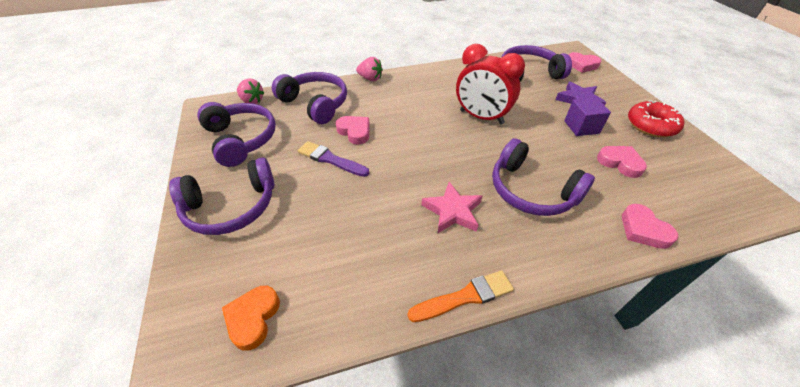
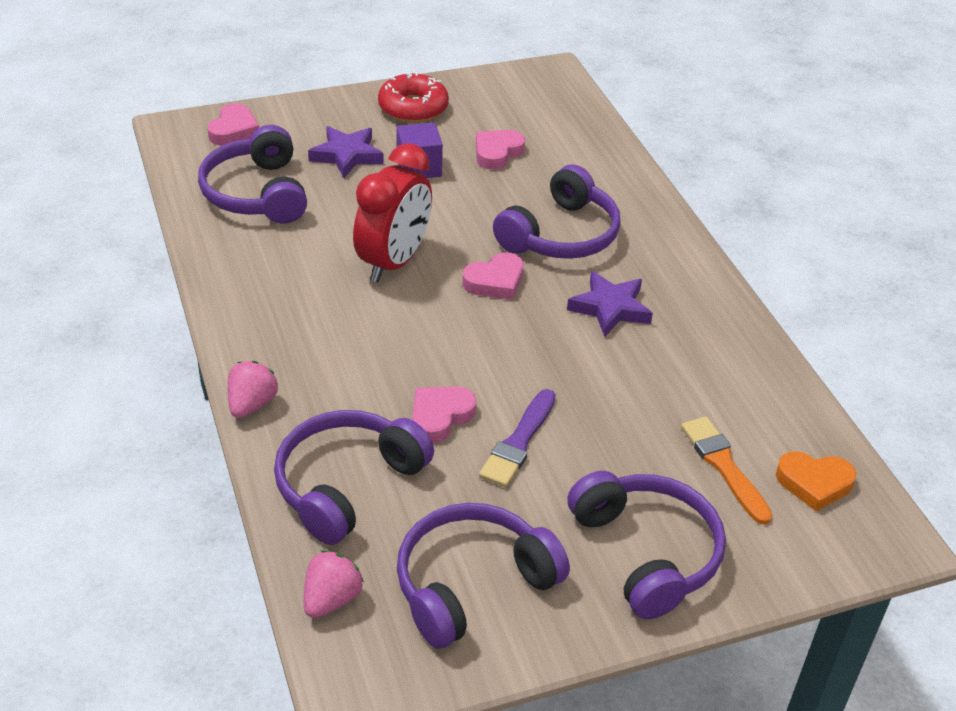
camera: 95 degrees left, 5 degrees down
(452, 211) = (610, 308): pink star -> purple star
(465, 297) = (734, 307): orange brush -> orange brush (724, 466)
(643, 230) = (610, 164): pink heart -> pink heart (495, 281)

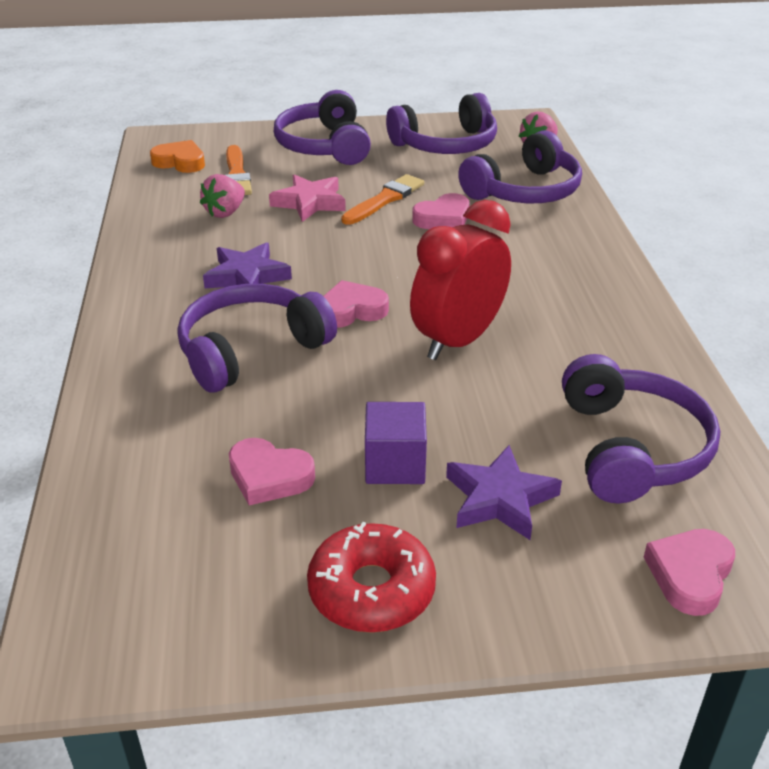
camera: 165 degrees left, 5 degrees down
(251, 404) = (605, 240): pink strawberry -> pink strawberry (225, 212)
(497, 153) = (269, 477): pink heart -> pink heart turned 60 degrees clockwise
(518, 442) = (385, 199): purple brush -> orange brush
(605, 424) = (309, 203): none -> pink star

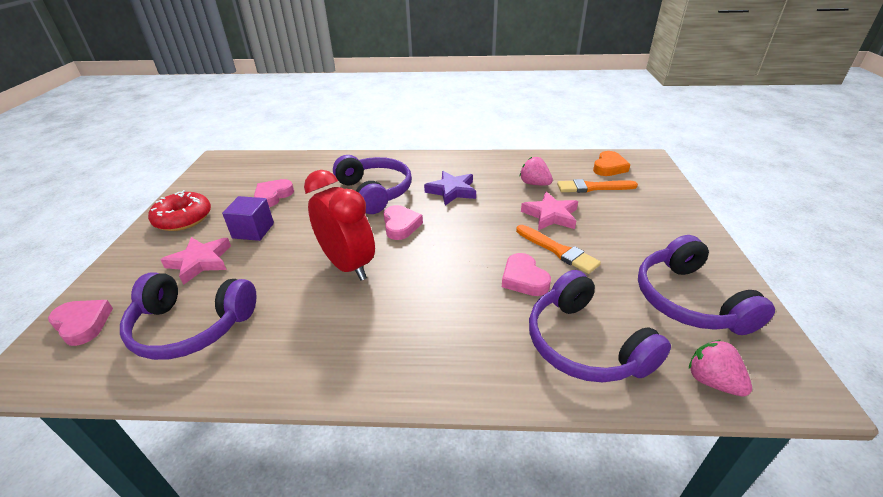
camera: 100 degrees right, 0 degrees up
(324, 146) = (658, 226): purple headphones -> none
(499, 499) = (200, 262): purple star -> pink star

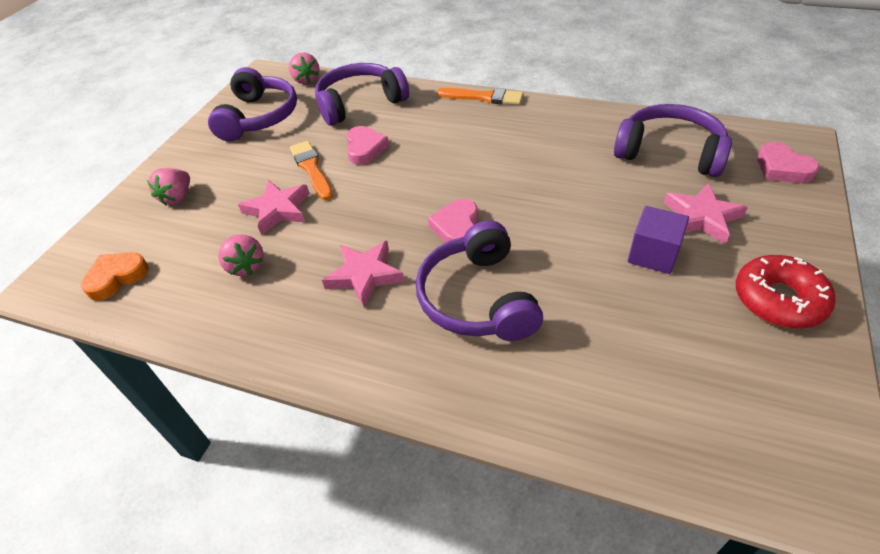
camera: 160 degrees left, 10 degrees up
(273, 196) = (646, 324): pink heart -> none
(348, 265) = (526, 186): red clock -> none
(452, 191) = (365, 275): purple star -> pink star
(585, 344) = (360, 103): purple headphones -> purple headphones turned 105 degrees counterclockwise
(593, 187) = (184, 243): orange brush -> orange brush (483, 97)
(644, 211) = (177, 197): none -> pink strawberry

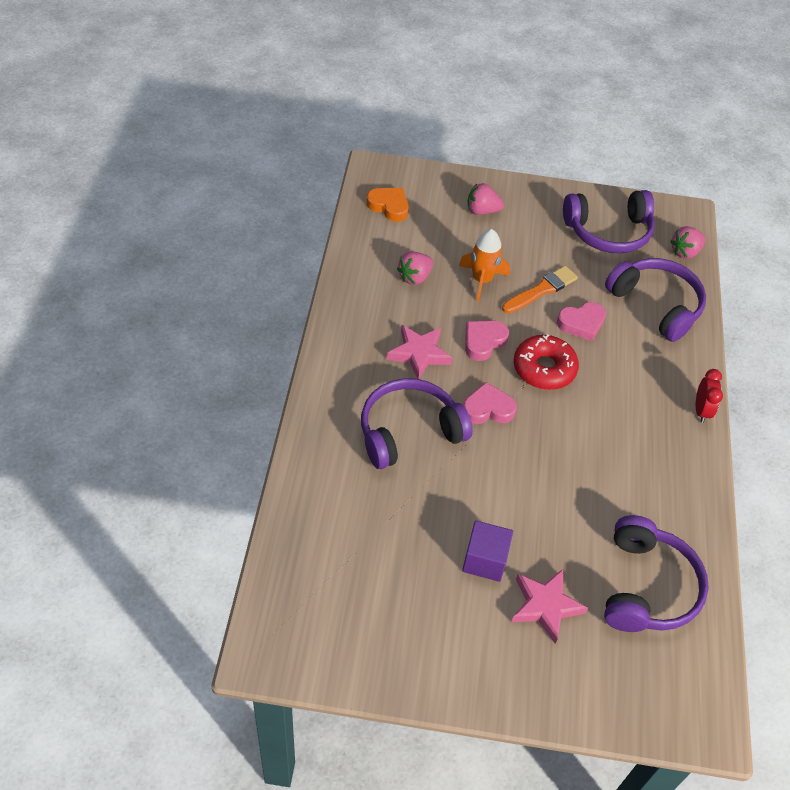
camera: 70 degrees right, 5 degrees up
(278, 210) = (482, 280): pink star -> orange rocket
(483, 97) = (701, 410): orange brush -> red clock
(778, 300) = (447, 655): red donut -> red donut (544, 368)
(782, 168) = (647, 696): pink heart -> pink heart (483, 342)

